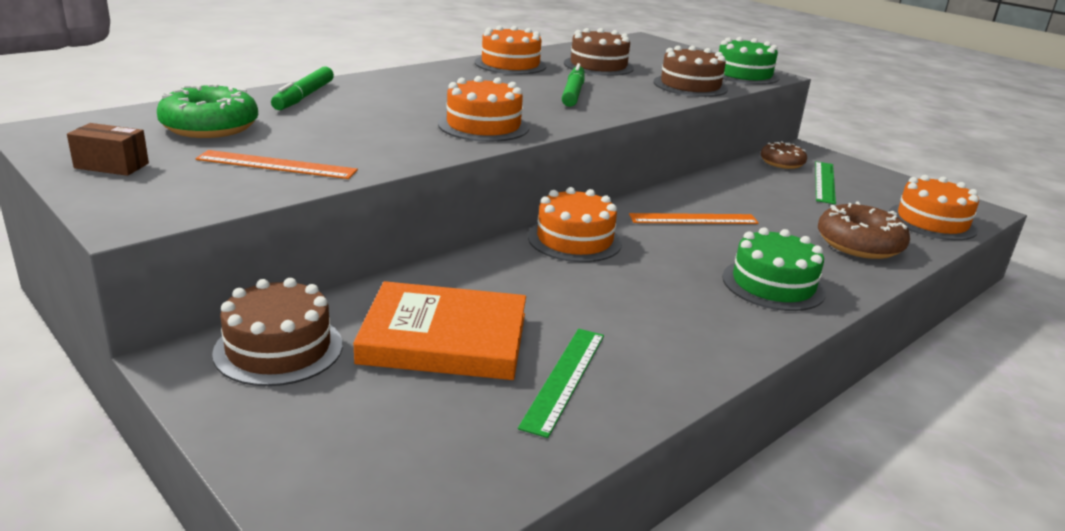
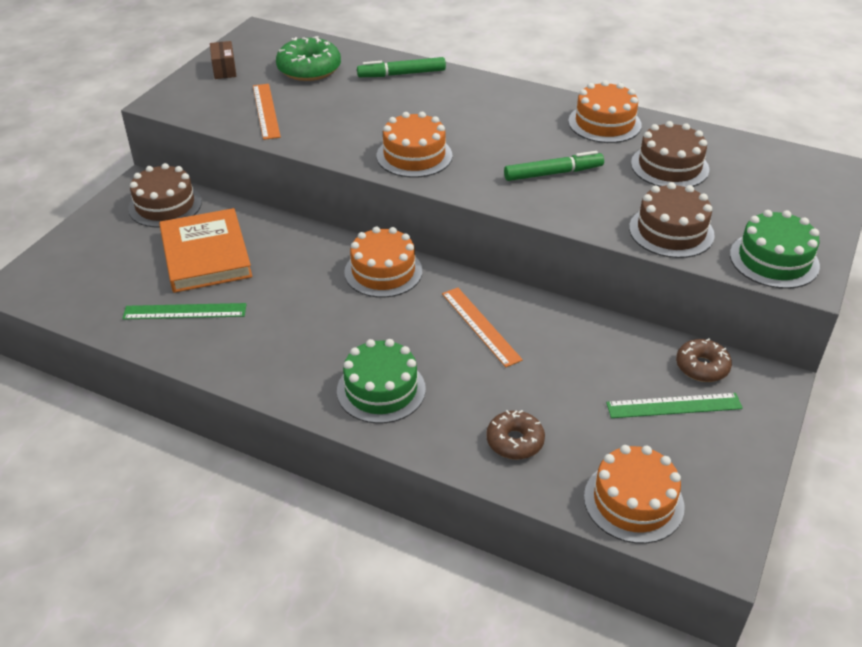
camera: 70 degrees right, 15 degrees up
(859, 244) = (515, 441): brown donut -> brown donut, size x0.64

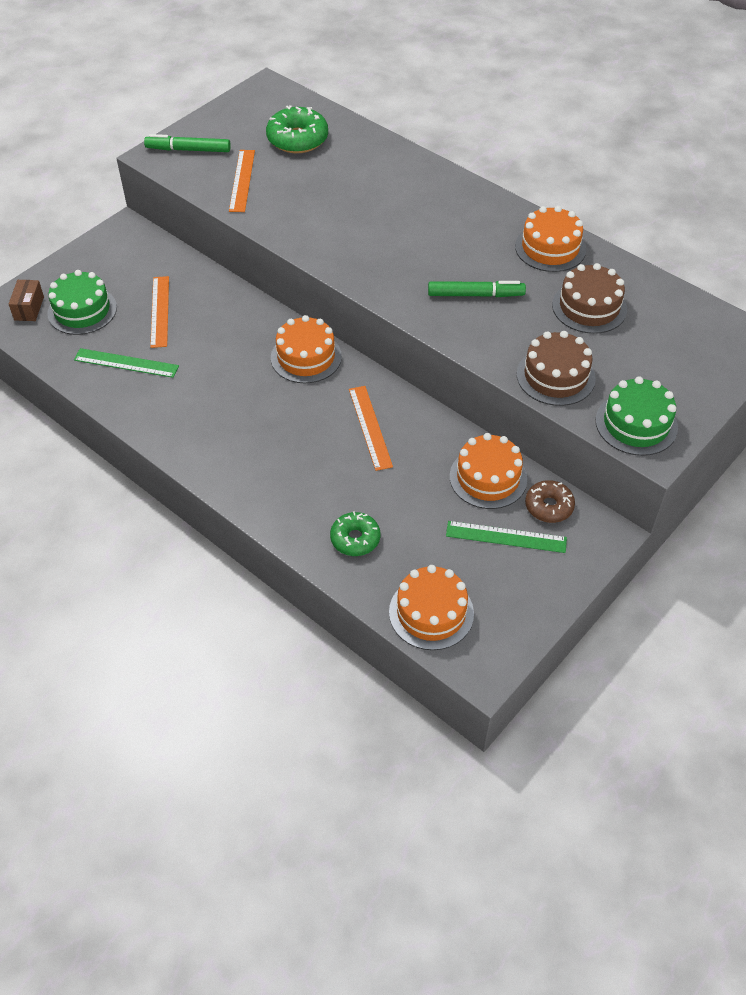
camera: 15 degrees right, 10 degrees up
(165, 205) = (140, 254): brown cake -> none
(206, 255) = (160, 311): orange book -> orange ruler
(224, 69) = (220, 127): brown box -> brown box (29, 308)
(381, 390) = (262, 469): green cake -> green cake (82, 310)
(401, 74) = (381, 159): green marker -> green marker (188, 150)
(414, 156) = (356, 253): orange cake -> orange cake (488, 477)
(515, 441) = (355, 539): brown donut -> green donut

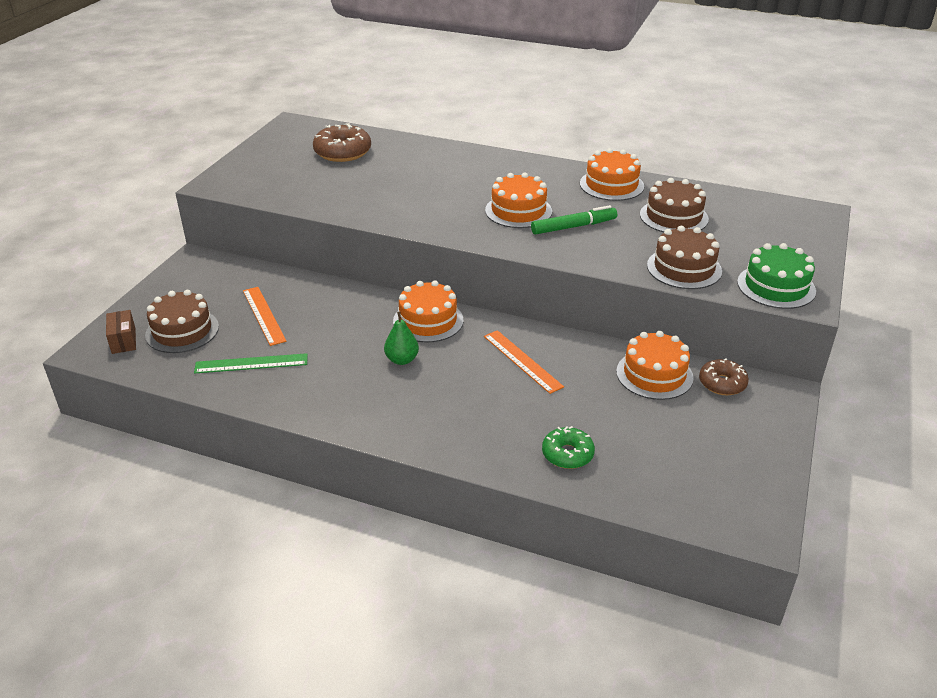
camera: 20 degrees left, 15 degrees down
(82, 310) = (182, 331): green cake -> brown cake
(188, 150) = (244, 175): green marker -> none
(242, 180) = (309, 187): orange ruler -> none
(260, 395) = (402, 360): none -> green pear
(297, 139) = (342, 152): green donut -> brown donut
(431, 612) = (680, 497): orange cake -> orange cake (518, 211)
(506, 537) = (703, 416): green ruler -> none

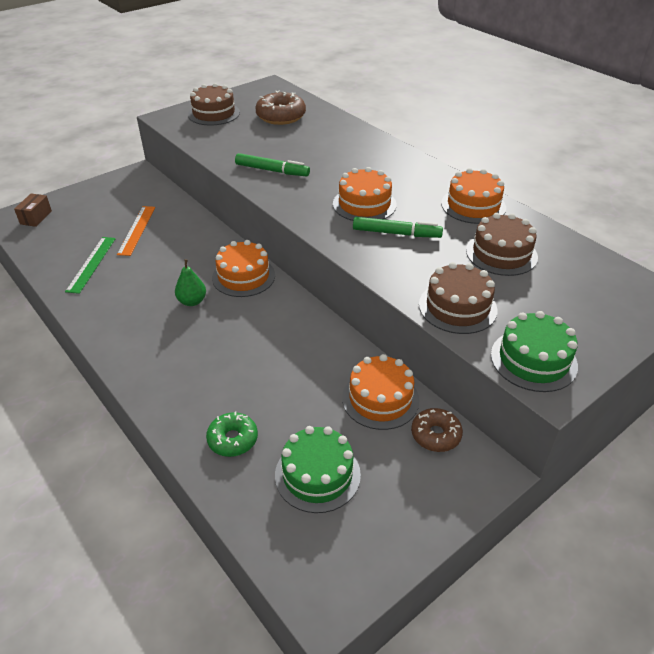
camera: 30 degrees right, 5 degrees up
(182, 331) = (76, 223): brown cake -> brown cake (214, 113)
(251, 363) = (91, 264): green ruler -> green ruler turned 75 degrees clockwise
(396, 206) = (272, 170): none -> green marker
(522, 361) = (281, 339): orange ruler -> none
(663, 449) = (317, 475): none -> green cake

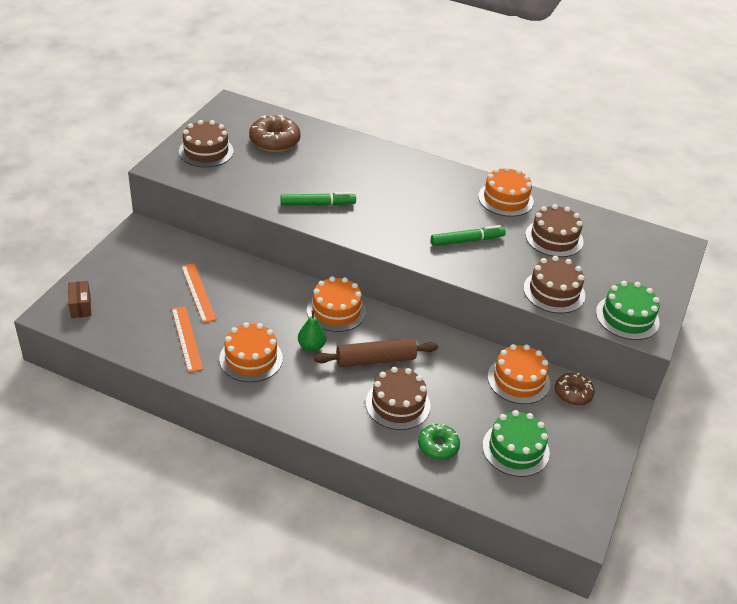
camera: 30 degrees left, 0 degrees up
(91, 264) = (187, 338): green ruler -> orange ruler
(227, 381) = (397, 404): none -> brown cake
(242, 331) = (376, 360): none -> brown rolling pin
(364, 204) = (422, 219): orange cake -> orange cake (251, 358)

